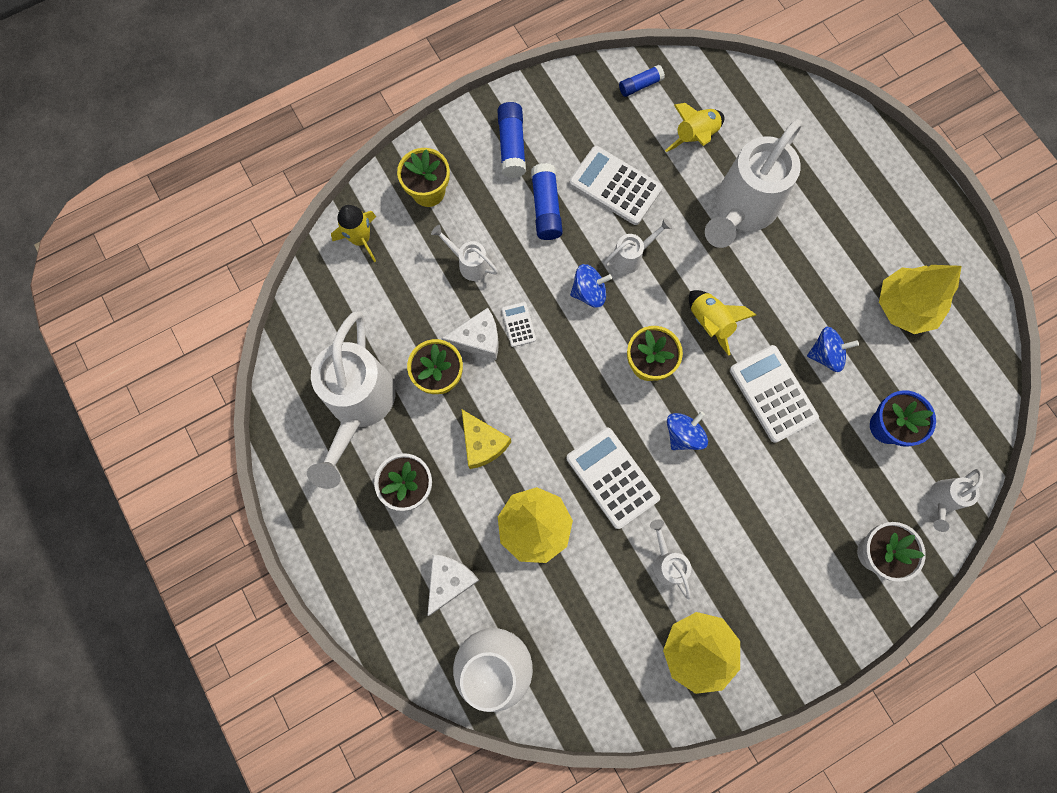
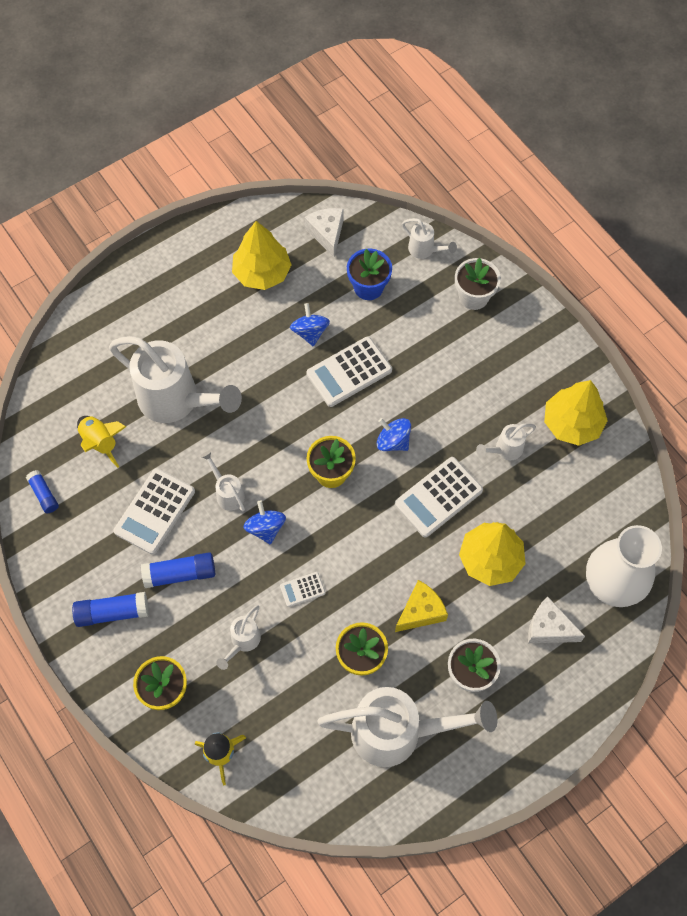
camera: 95 degrees left, 10 degrees down
(478, 339) = (320, 625): white cheese -> white cheese (327, 233)
(710, 322) = (288, 423): yellow rocket -> none

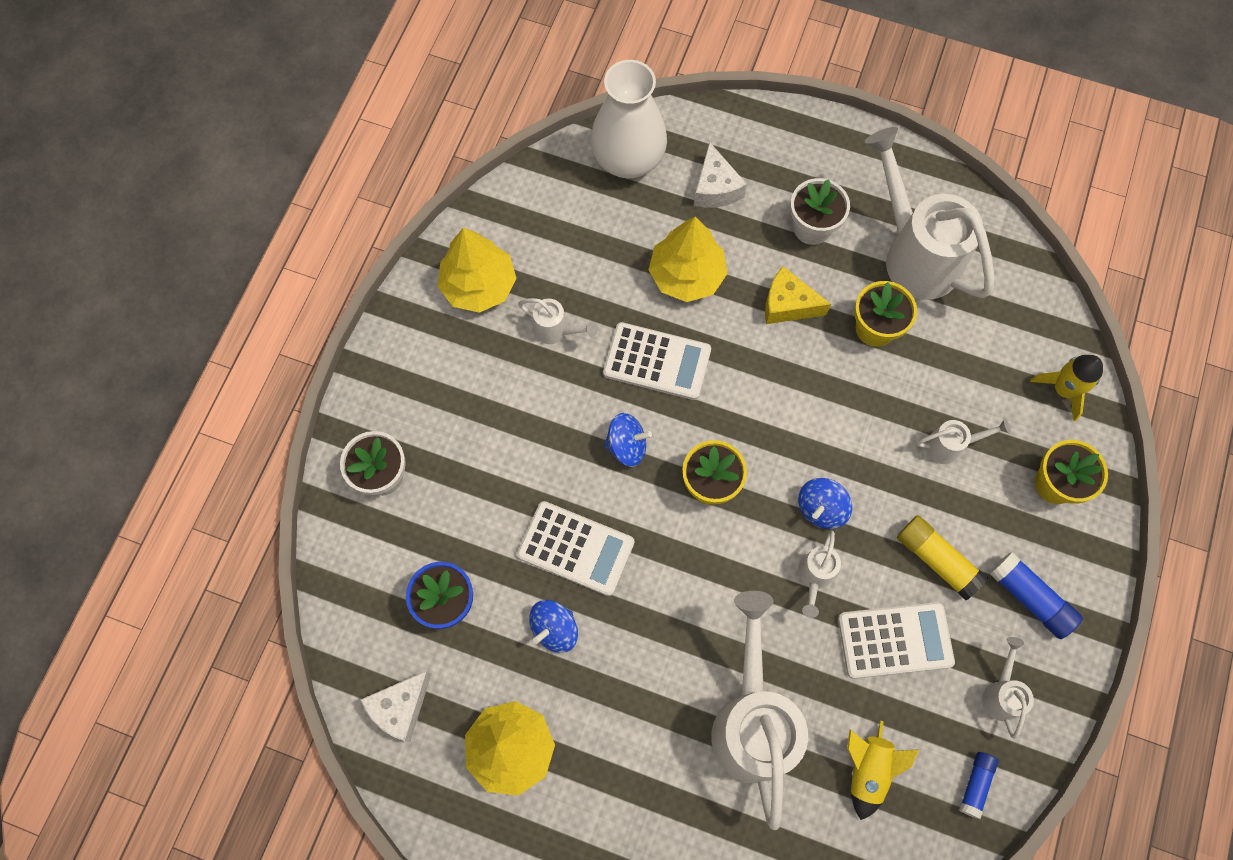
camera: 125 degrees left, 5 degrees up
(180, 574) = (936, 559): blue glue stick -> yellow glue stick
(302, 589) = (854, 427): white calculator -> none
(393, 441) = (627, 446): blue spinning top -> blue spinning top turned 90 degrees counterclockwise
(425, 250) = (351, 571): white watering can -> white watering can (1000, 693)

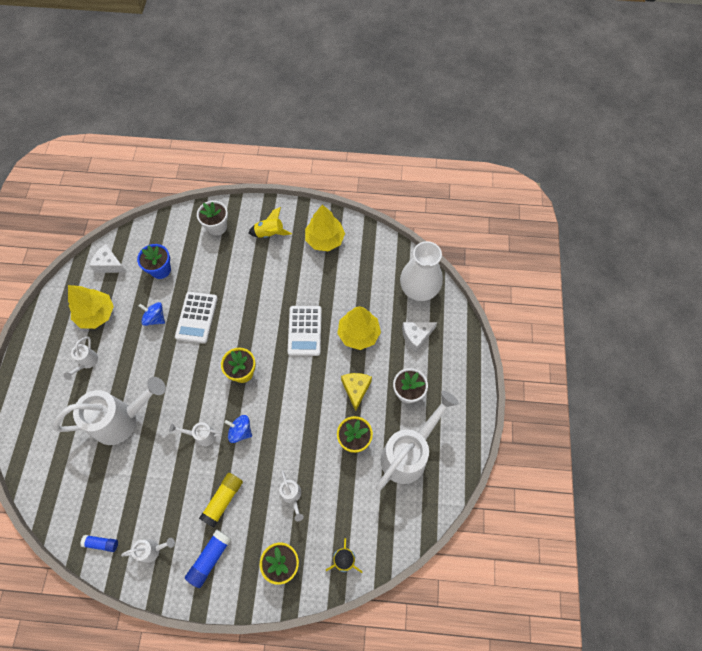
camera: 75 degrees right, 5 degrees down
(556, 331) = (309, 280): white watering can -> white watering can (87, 363)
(627, 446) = (255, 327): blue spinning top -> none
(867, 769) = (103, 483): yellow rocket -> yellow rocket (270, 233)
(895, 640) = (174, 485): white calculator -> none

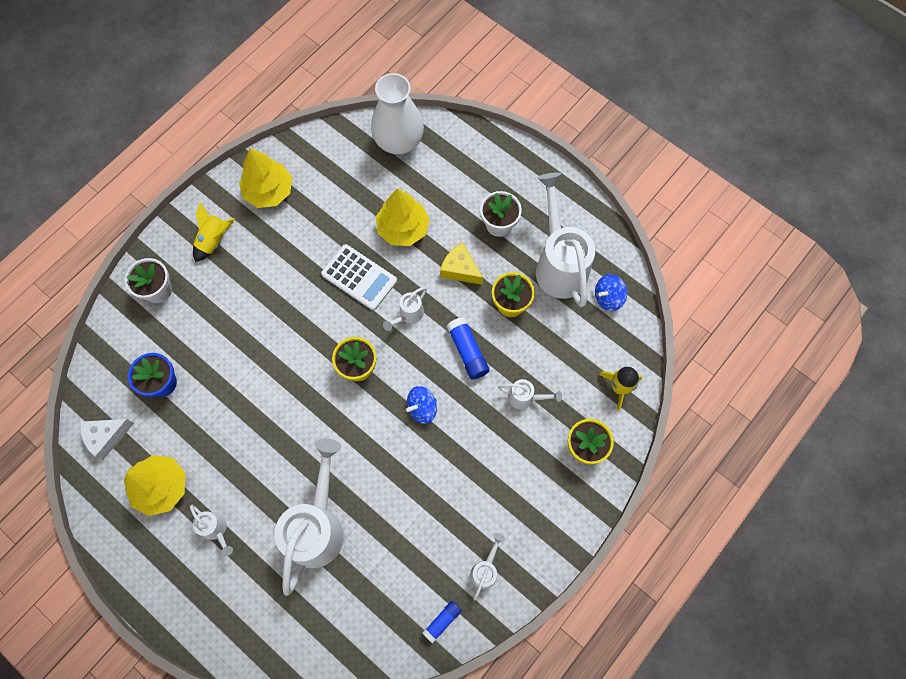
camera: 55 degrees left, 5 degrees up
(155, 318) = (220, 423): blue spinning top -> blue spinning top (608, 298)
(196, 317) = (256, 378): white calculator -> none
(201, 435) = (398, 450): white watering can -> white watering can (408, 315)
(210, 558) = (533, 515): blue glue stick -> blue glue stick (467, 351)
(223, 500) = (483, 468): yellow glue stick -> none
(416, 336) = (447, 178): white cheese -> none

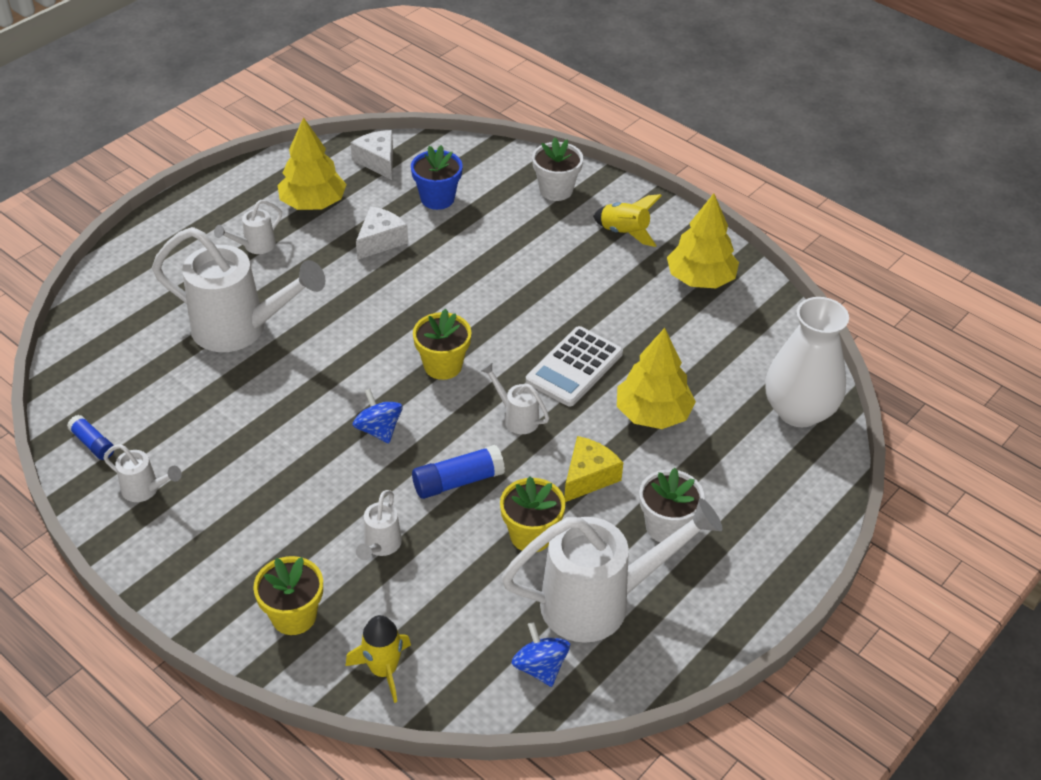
camera: 90 degrees right, 25 degrees down
(214, 425) = (380, 241): none -> white cheese

